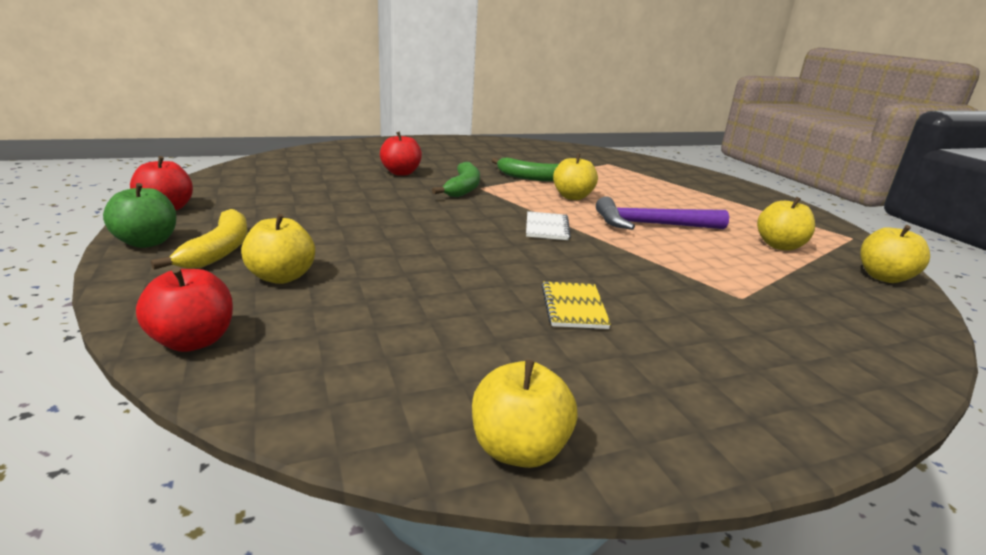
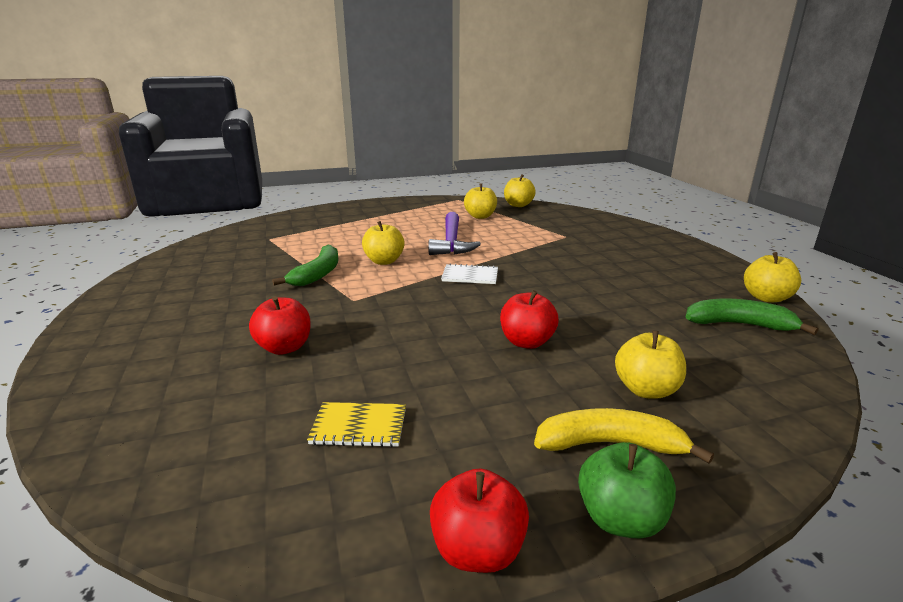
camera: 85 degrees left, 0 degrees up
(193, 341) = (783, 412): red apple -> red apple (526, 342)
(463, 188) = (356, 308): green banana -> green banana (738, 324)
(573, 307) = (611, 277): yellow notebook -> yellow notebook (359, 426)

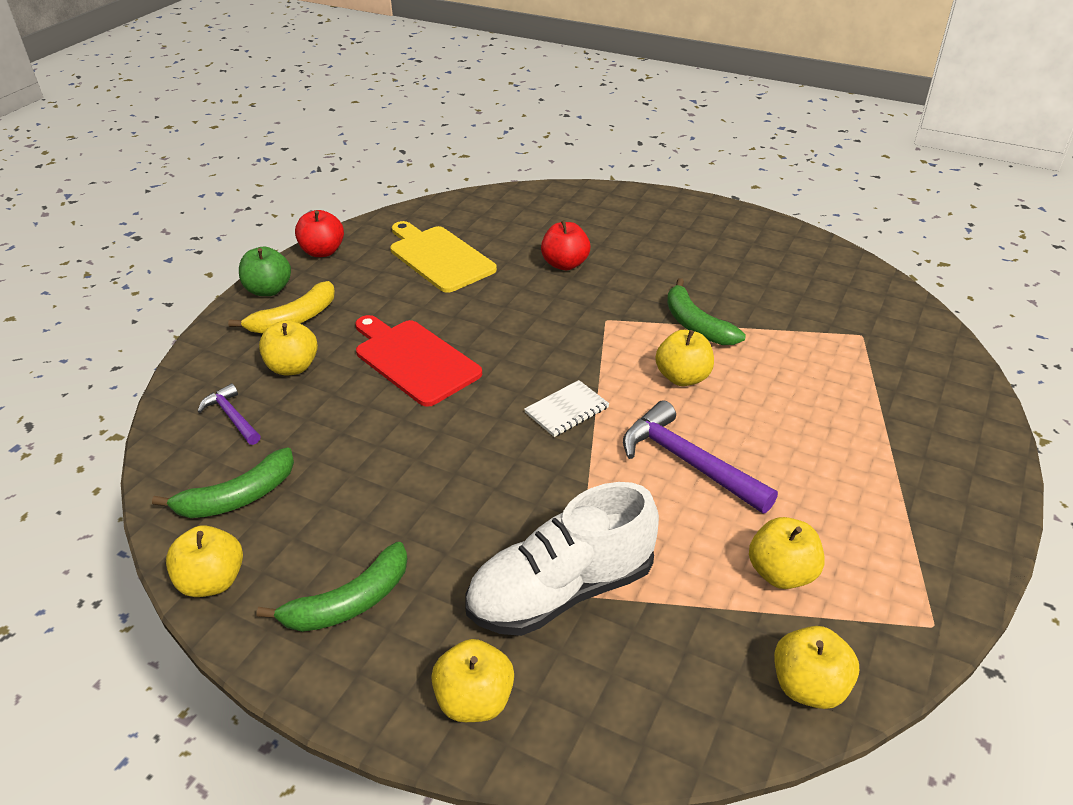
camera: 135 degrees right, 15 degrees up
(359, 426) = (439, 257): yellow notebook -> yellow cutting board
(526, 342) = (414, 360): red apple -> red cutting board
(572, 239) = (561, 591): none -> white shoe
(641, 234) = (475, 700): none -> yellow apple
(680, 267) = (350, 602): none -> green banana
(731, 376) = (232, 417): none -> purple hammer

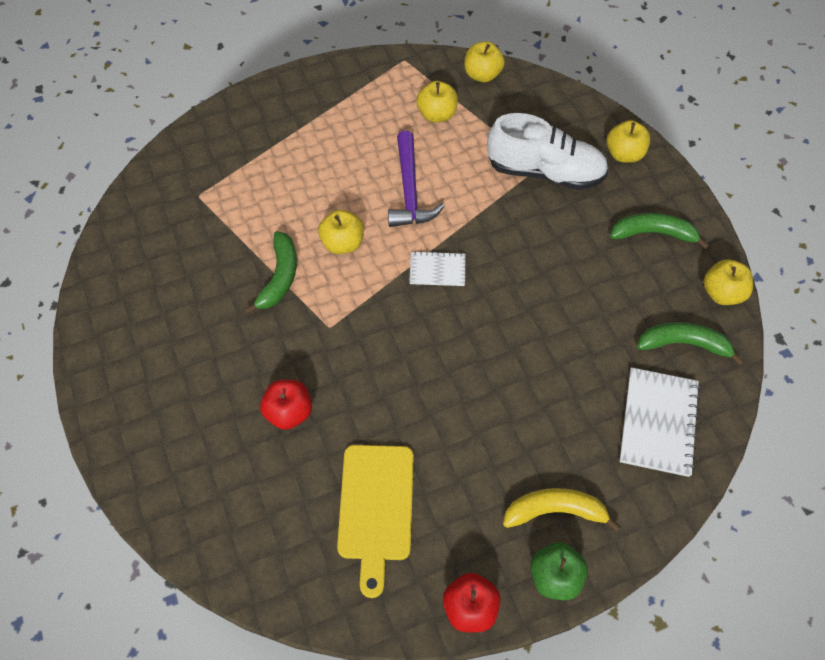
camera: 140 degrees left, 20 degrees up
(232, 417) = (658, 422): purple hammer -> white notebook
(293, 367) = (588, 446): yellow apple -> none
(414, 360) = (496, 387): red cutting board -> none

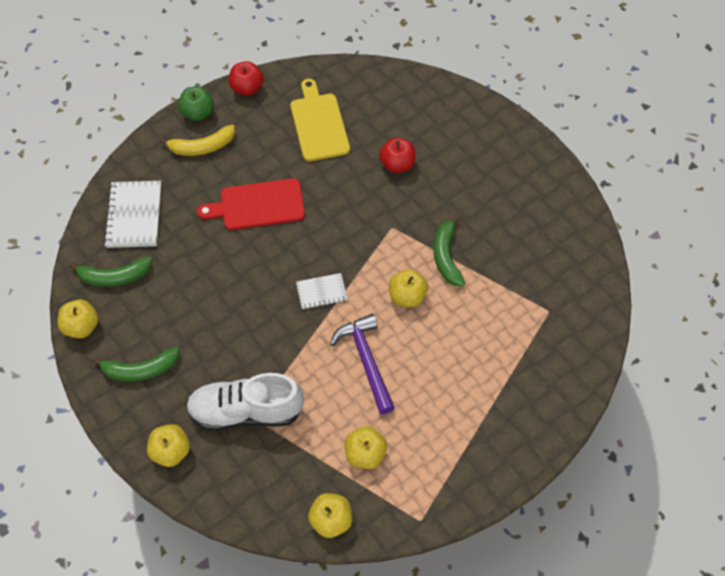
camera: 165 degrees right, 0 degrees up
(490, 397) = (258, 205): none -> red cutting board

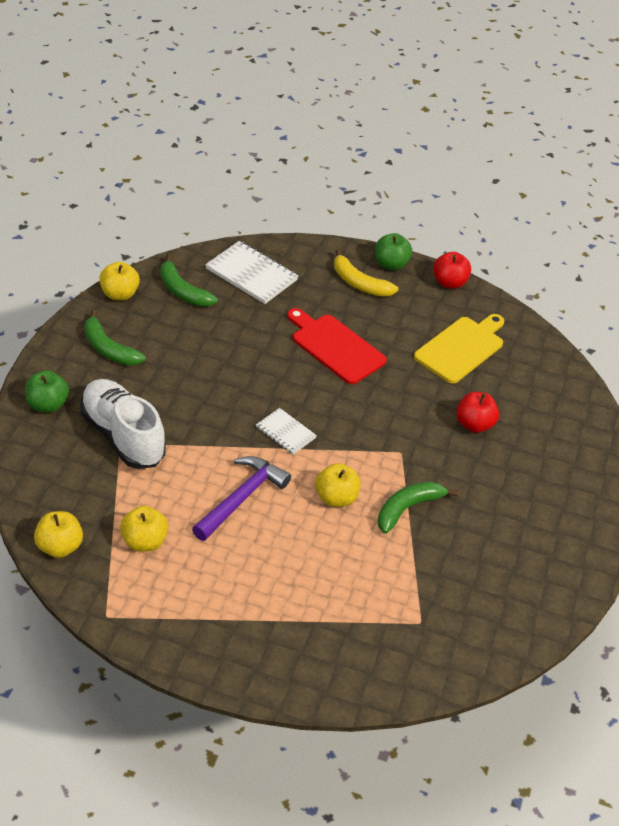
camera: 50 degrees right, 15 degrees down
(134, 215) = (251, 274): white notebook -> white notebook turned 75 degrees clockwise
(171, 451) = (47, 405): yellow apple -> green apple

